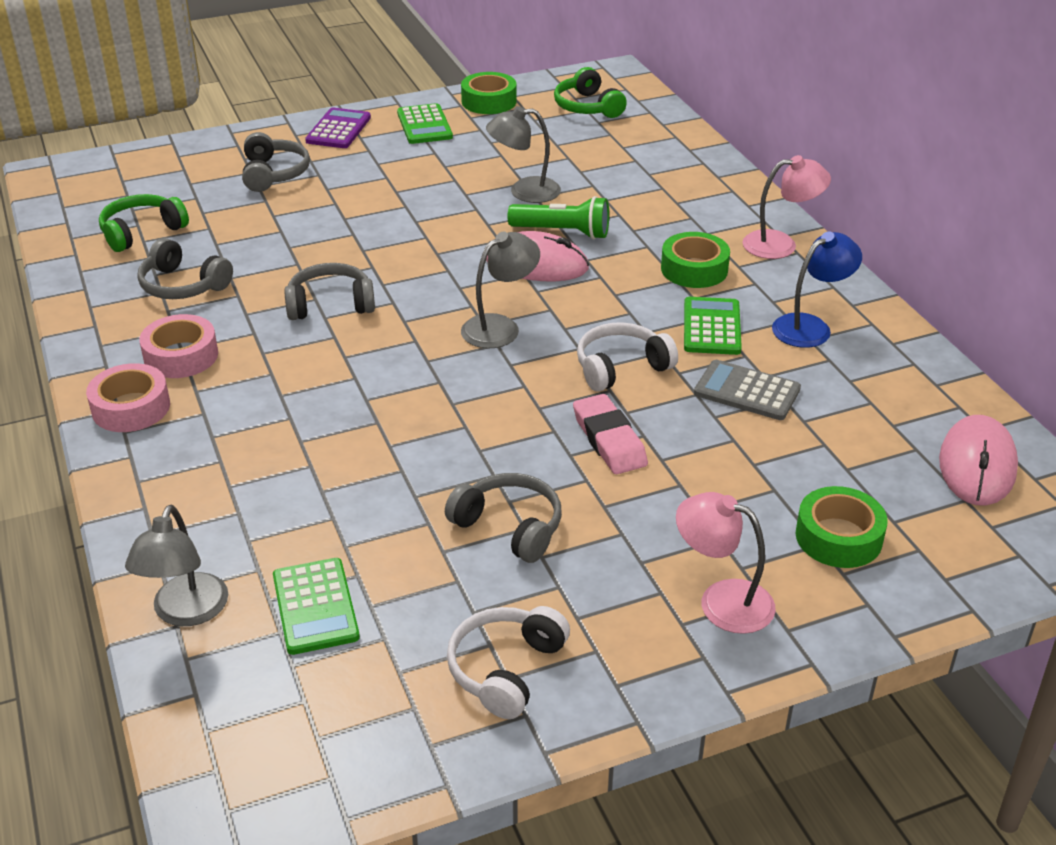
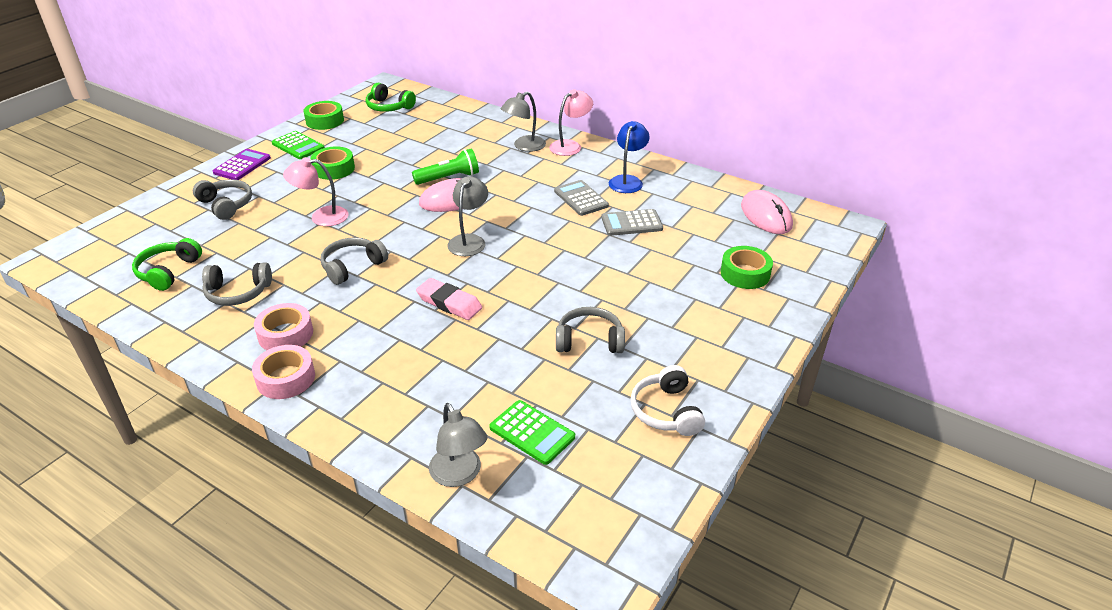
camera: 35 degrees left, 0 degrees up
(338, 129) = (242, 165): purple calculator -> purple calculator turned 45 degrees clockwise
(524, 191) = (402, 164): grey lamp -> grey lamp (524, 146)
(609, 440) = (591, 275): pink eraser -> pink eraser (449, 303)
(621, 368) = (558, 236): white headphones -> none
(694, 269) = (540, 173): green tape -> green tape (334, 169)
(711, 327) = (581, 198): green calculator -> grey calculator
(722, 600) = (727, 327): pink lamp -> pink lamp (321, 217)

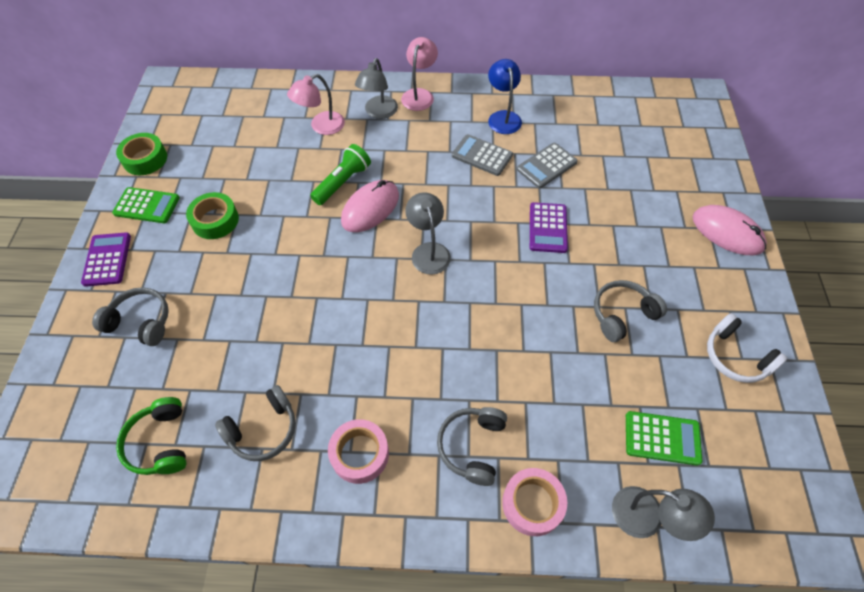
camera: 30 degrees left, 20 degrees up
(286, 378) = (409, 506): pink tape -> pink tape (532, 504)
(321, 217) = (260, 289): pink lamp -> pink lamp (321, 126)
(352, 267) = (349, 337): grey headphones -> grey headphones (472, 446)
(389, 107) = (199, 113): green headphones -> none
(449, 303) = (475, 334): pink eraser -> none
(586, 262) = (548, 228): none -> purple calculator
(745, 274) = (674, 181): green tape -> none
(766, 216) = (639, 110): pink mouse -> pink mouse (727, 232)

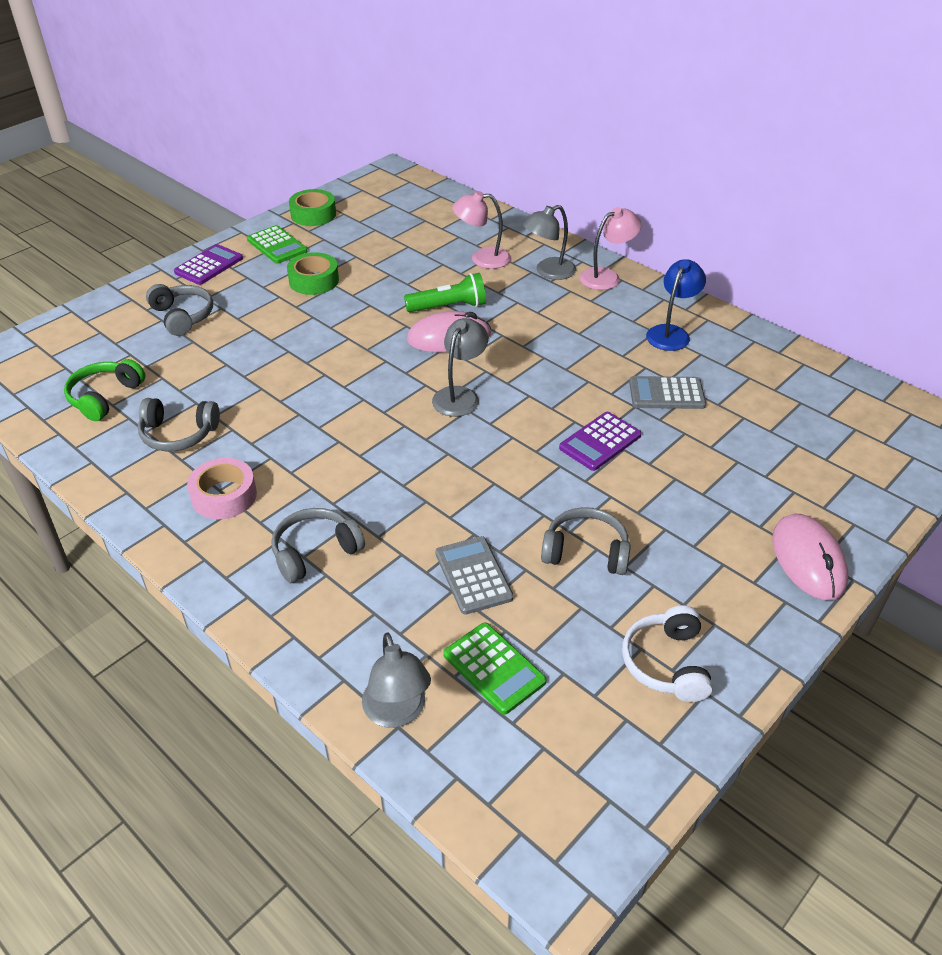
camera: 40 degrees right, 15 degrees down
(482, 155) = (607, 352): grey calculator -> grey calculator (473, 575)
(532, 504) = (311, 626): pink tape -> none

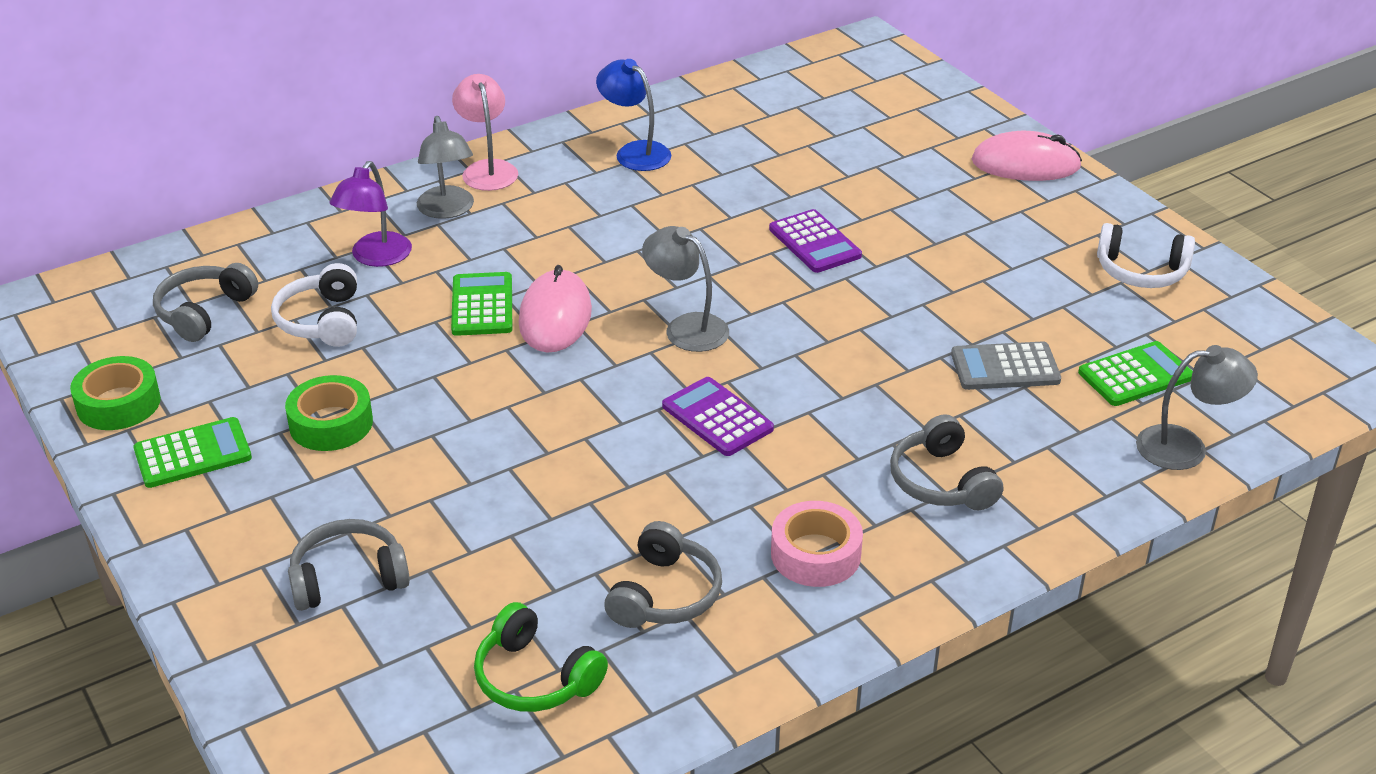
camera: 75 degrees left, 5 degrees down
(209, 265) = (202, 539): purple calculator -> purple calculator (717, 418)
(409, 255) = (322, 321): none -> white headphones
(449, 307) = (482, 305): green flashlight -> green calculator
(482, 258) = (376, 257): pink lamp -> purple lamp
(586, 552) = (986, 287): grey headphones -> grey headphones (204, 312)
(666, 394) = (748, 181): grey calculator -> none

